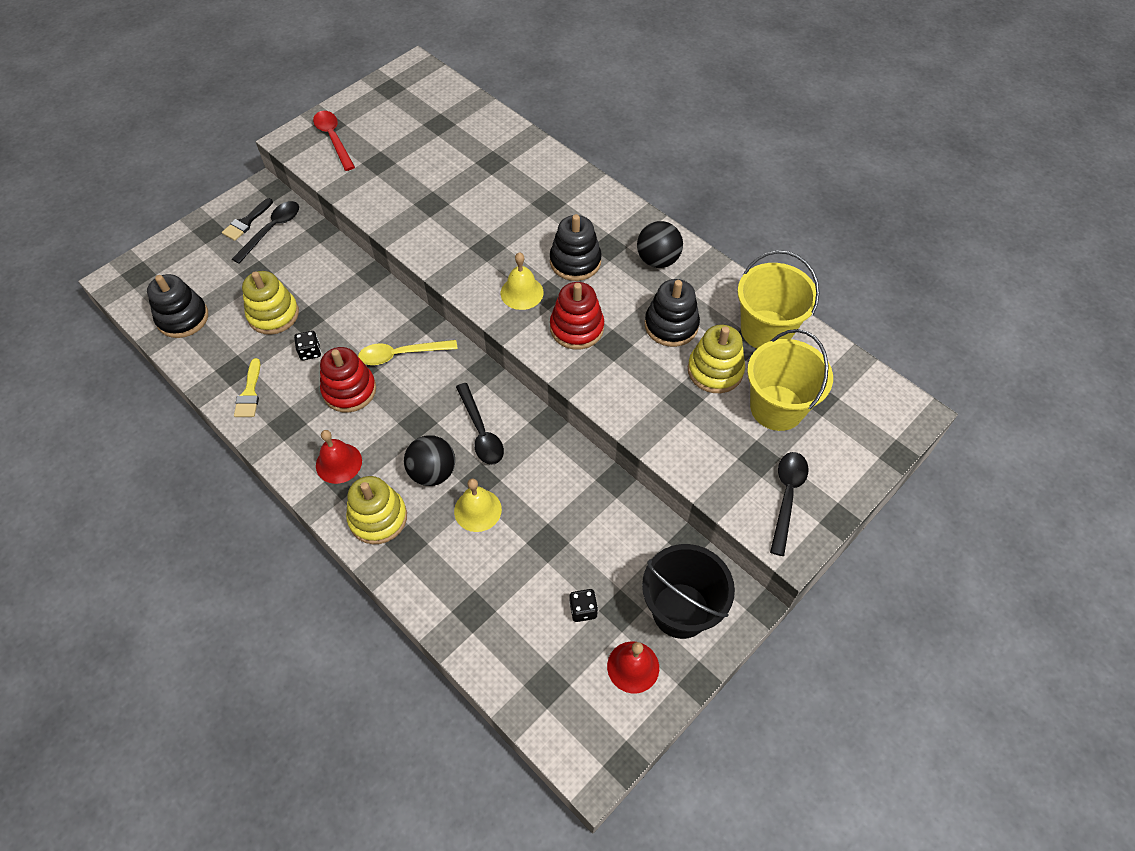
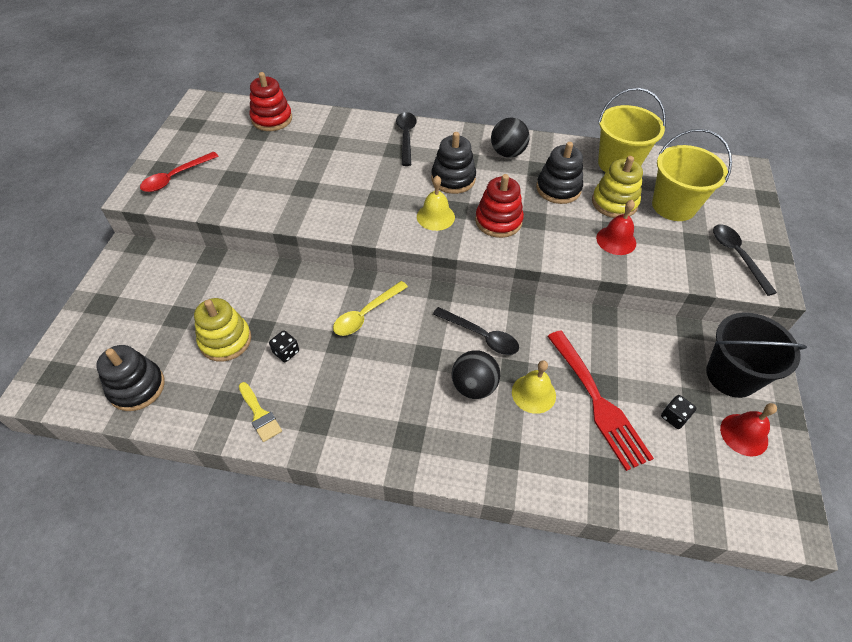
camera: 35 degrees left, 5 degrees down
(246, 222) = (134, 281): black brush -> none
(272, 230) = (165, 276): black spoon -> black spoon (406, 137)
(333, 139) = (175, 177): red spoon -> red spoon turned 75 degrees counterclockwise
(338, 463) = (391, 424): red bell -> red bell (616, 240)
(349, 390) = (348, 363): red stacking toy -> red stacking toy (272, 119)
(378, 518) = (464, 447): yellow stacking toy -> none
(527, 553) = (598, 402): none -> red fork

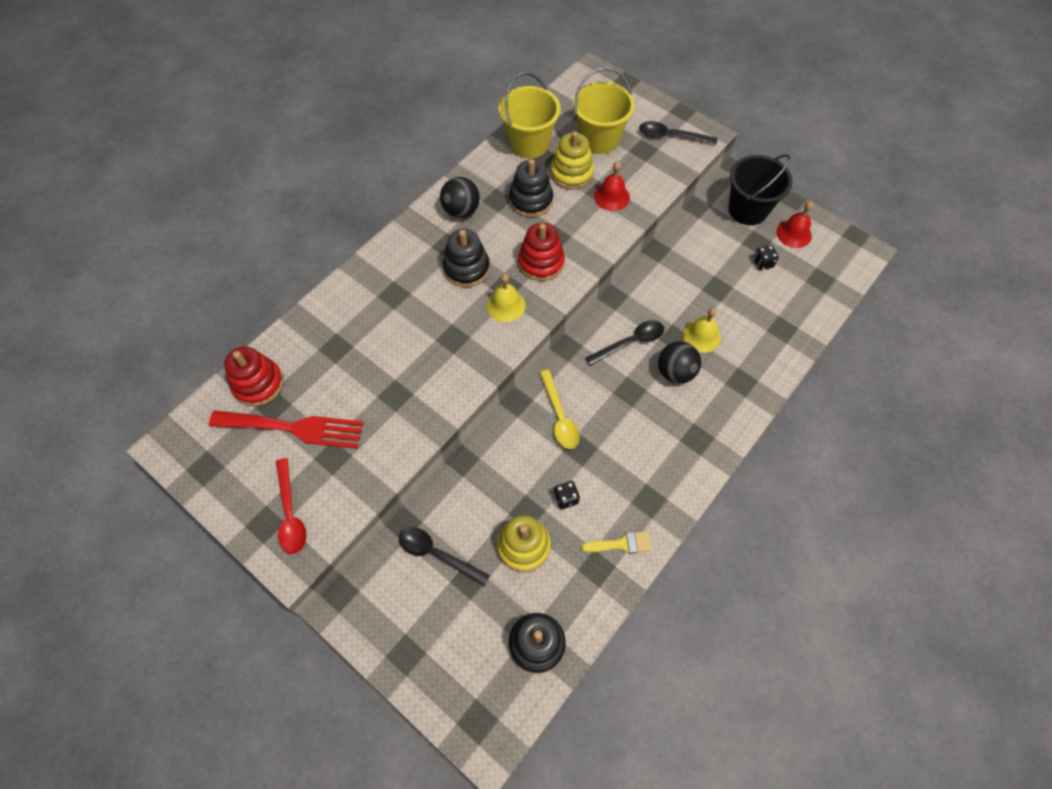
camera: 60 degrees left, 10 degrees up
(406, 137) = (381, 277): black spoon -> black spoon (437, 554)
(598, 402) = (729, 300): red fork -> red fork (294, 428)

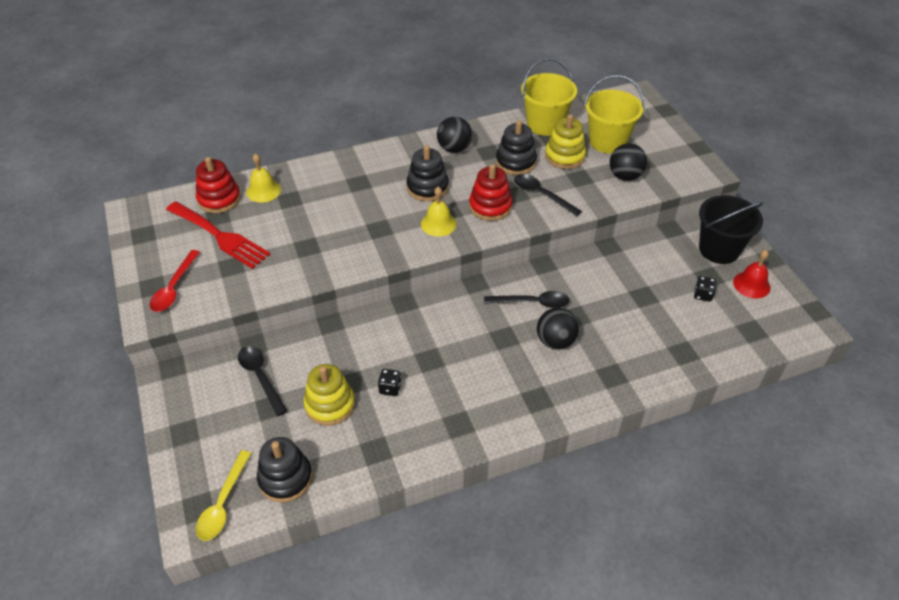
camera: 30 degrees right, 15 degrees down
(559, 416) = (431, 328): yellow spoon -> yellow spoon (223, 503)
(612, 197) = (587, 184): red bell -> none
(622, 544) = (410, 444): yellow brush -> none
(639, 172) = (625, 176): none -> black ball
(671, 136) = (675, 161): black spoon -> black spoon (541, 194)
(701, 336) = (601, 325): yellow bell -> yellow bell (263, 191)

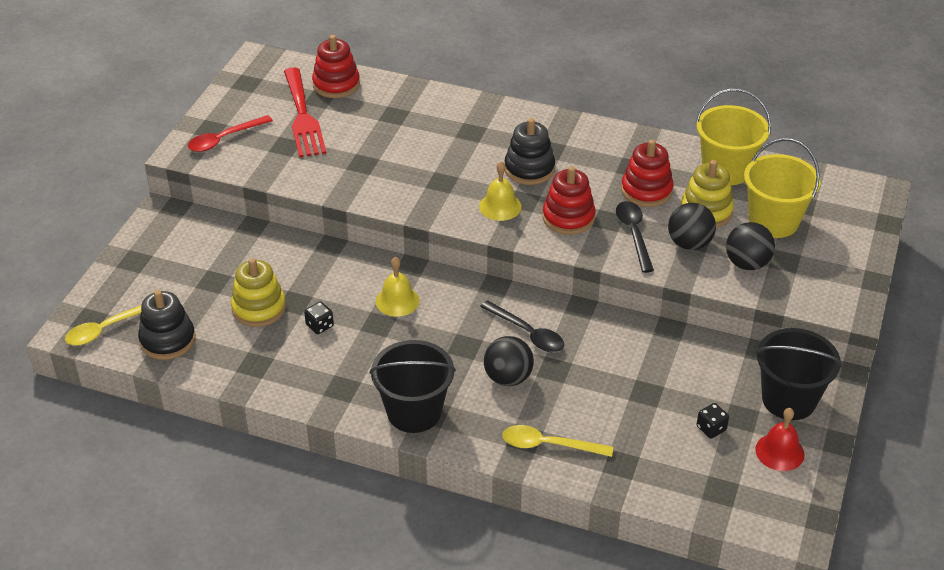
camera: 40 degrees right, 5 degrees down
(260, 377) = (230, 254): black spoon -> none
(263, 191) = (380, 96): yellow bell -> yellow bell (397, 301)
(454, 149) = (599, 146): black ball -> black ball (689, 243)
(515, 162) = (646, 190): black stacking toy -> red stacking toy
(525, 407) = (414, 412): none -> black bucket
(631, 370) = (549, 445): none -> yellow spoon

